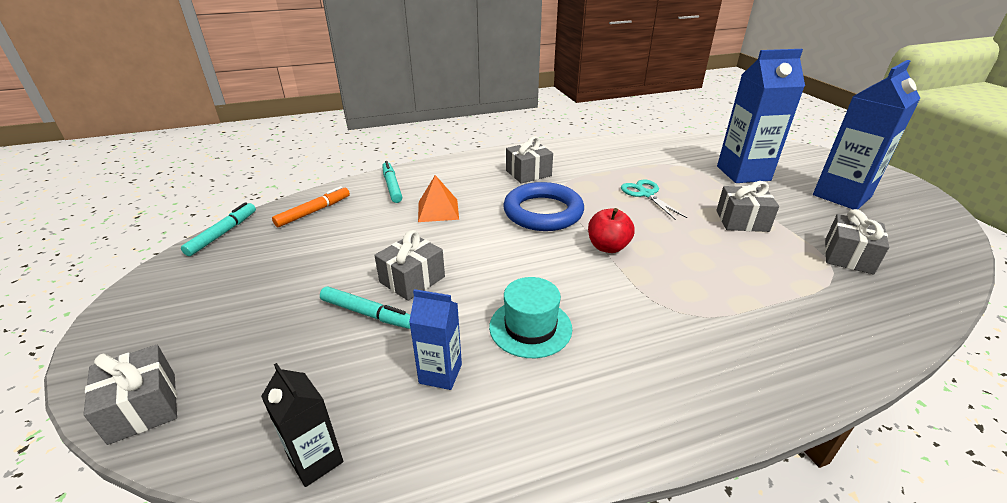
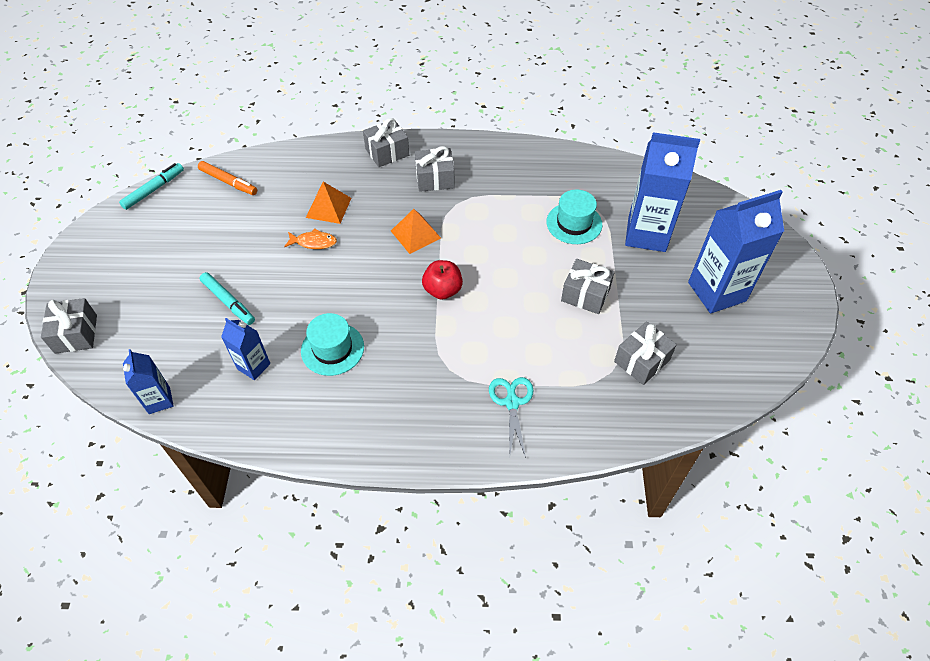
camera: 20 degrees right, 20 degrees up
(313, 212) = (228, 182): orange marker -> orange marker turned 60 degrees clockwise
(316, 460) = (159, 400): black carton -> blue carton
(392, 186) = (304, 165): turquoise marker -> none
(412, 279) = (272, 279): grey gift -> grey gift (387, 152)
(440, 239) = (314, 242): none -> orange fish
(543, 212) = (415, 234): blue ring -> orange pyramid
(645, 194) = (525, 236): turquoise scissors -> turquoise scissors (512, 402)
(678, 178) = (574, 223): none -> turquoise hat

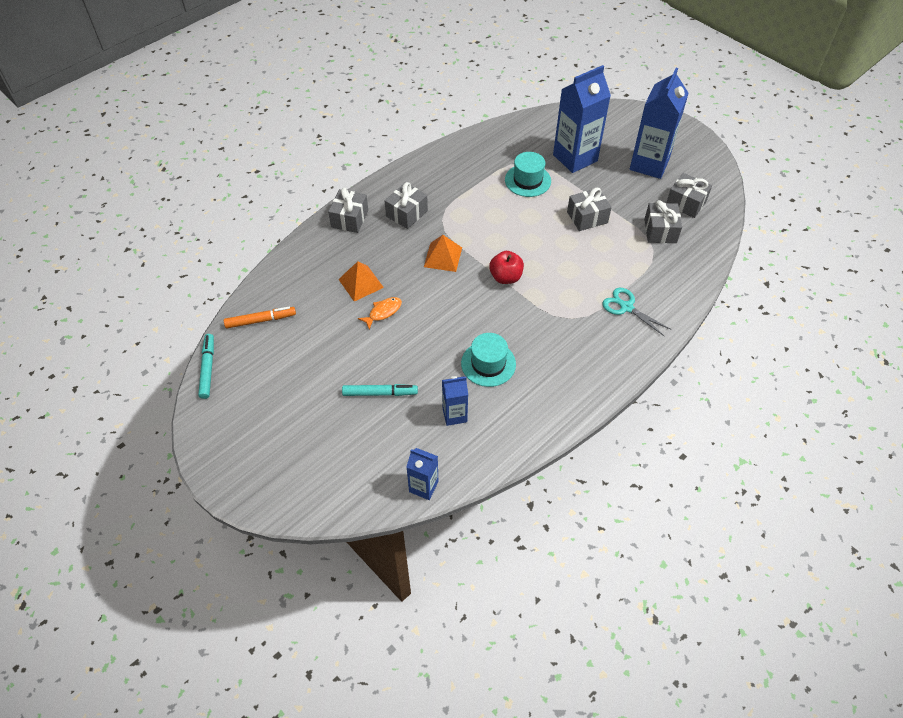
camera: 45 degrees left, 0 degrees up
(76, 334) = (300, 503): grey gift -> grey gift (686, 203)

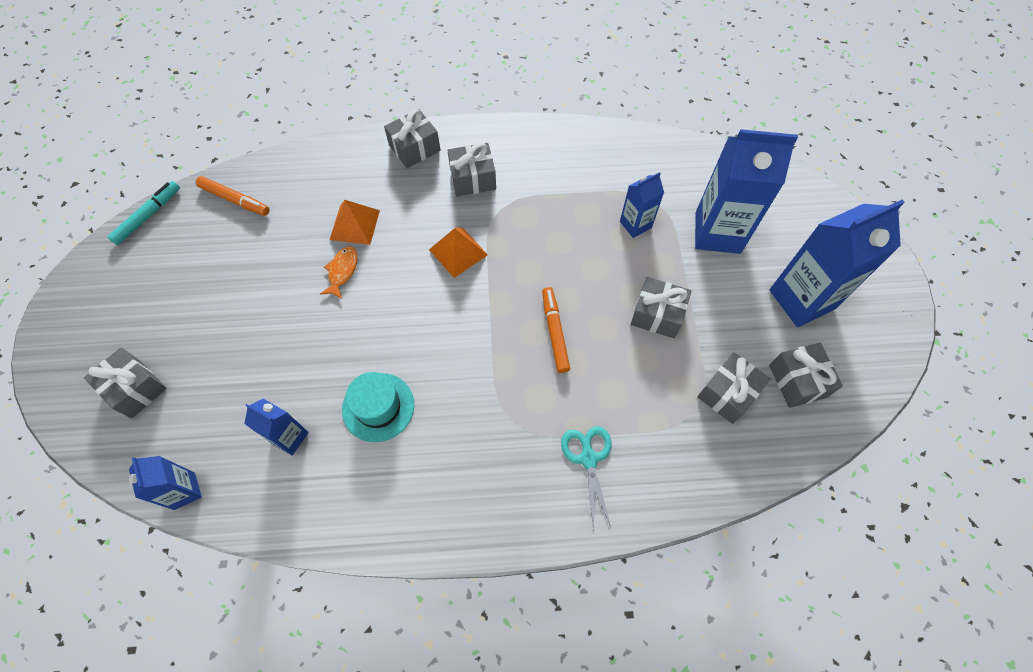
camera: 40 degrees right, 10 degrees up
(324, 462) = (135, 388): none -> grey gift
(379, 393) = (251, 356): turquoise marker -> none
(383, 312) = (342, 271): orange fish -> orange fish turned 75 degrees counterclockwise
(505, 277) = (496, 321): red apple -> none
(527, 180) = (635, 224): turquoise hat -> blue carton
(543, 261) = (554, 332): none -> orange marker

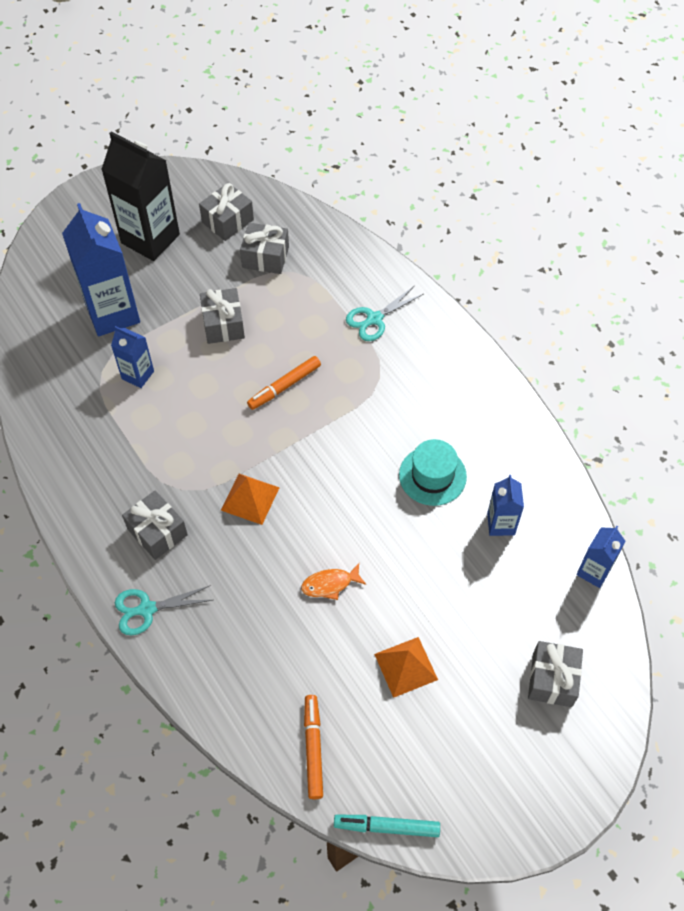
camera: 120 degrees left, 5 degrees down
(354, 224) = (273, 607): orange pyramid -> orange pyramid (406, 667)
(414, 148) = (146, 609): grey gift -> turquoise scissors
(801, 299) = (150, 239): blue carton -> black carton

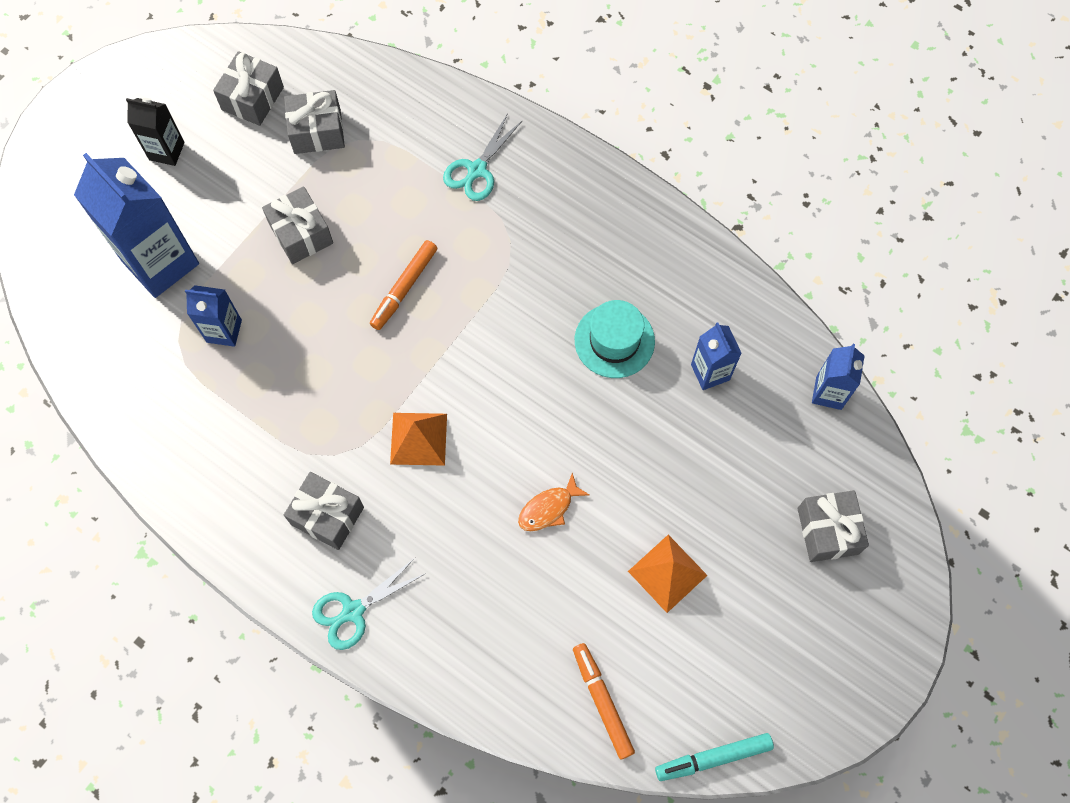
camera: 20 degrees left, 10 degrees up
(150, 239) = (166, 151): black carton -> black carton, size x0.52

